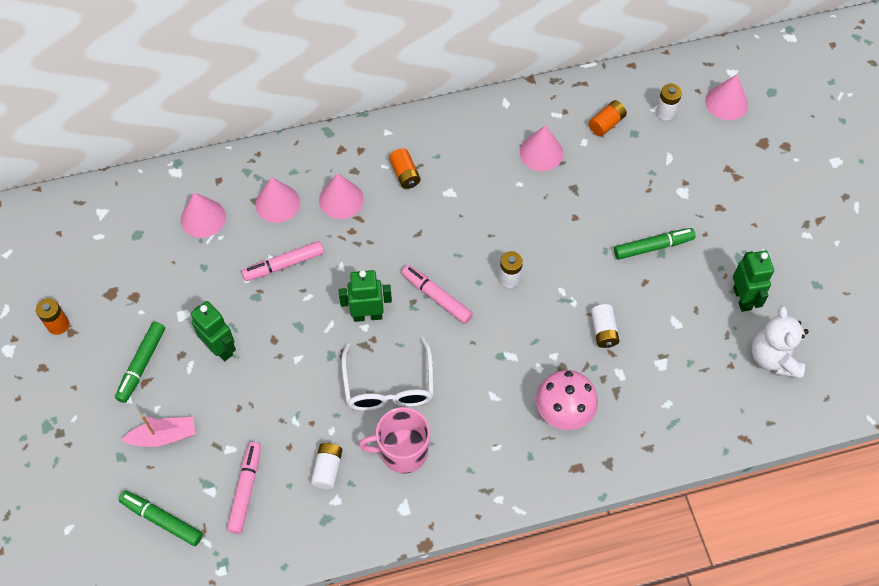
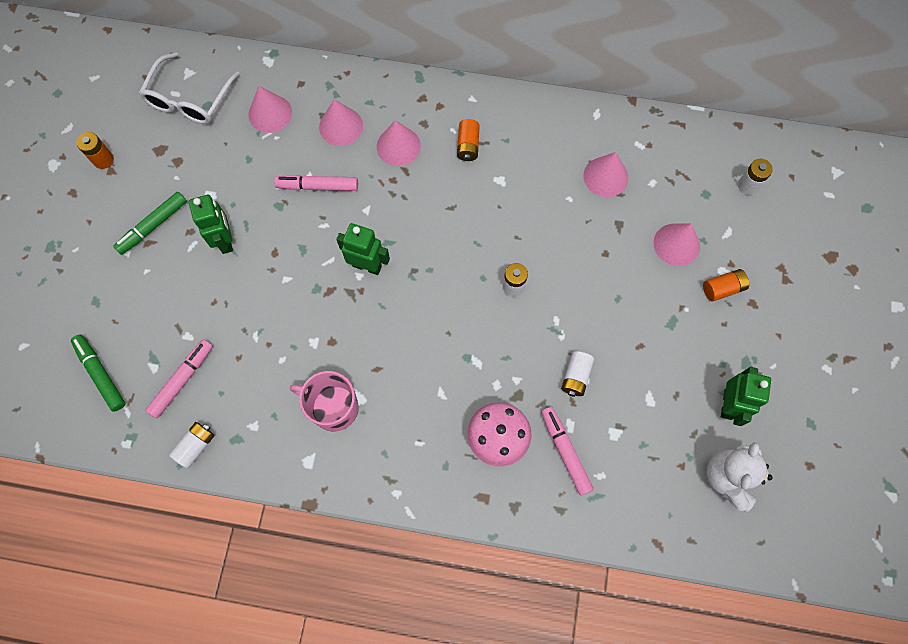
camera: 25 degrees right, 10 degrees up
(163, 436) = (139, 299): pink boat -> none
(328, 469) = (261, 394): white battery -> white battery (196, 446)
(389, 386) = (352, 340): white glasses -> white glasses (189, 99)
(436, 297) = (437, 275): pink marker -> pink marker (565, 451)
(606, 124) = (683, 173): orange battery -> orange battery (722, 288)
(653, 247) = (666, 314): green marker -> none
(726, 102) = (815, 200): pink cone -> pink cone (676, 244)

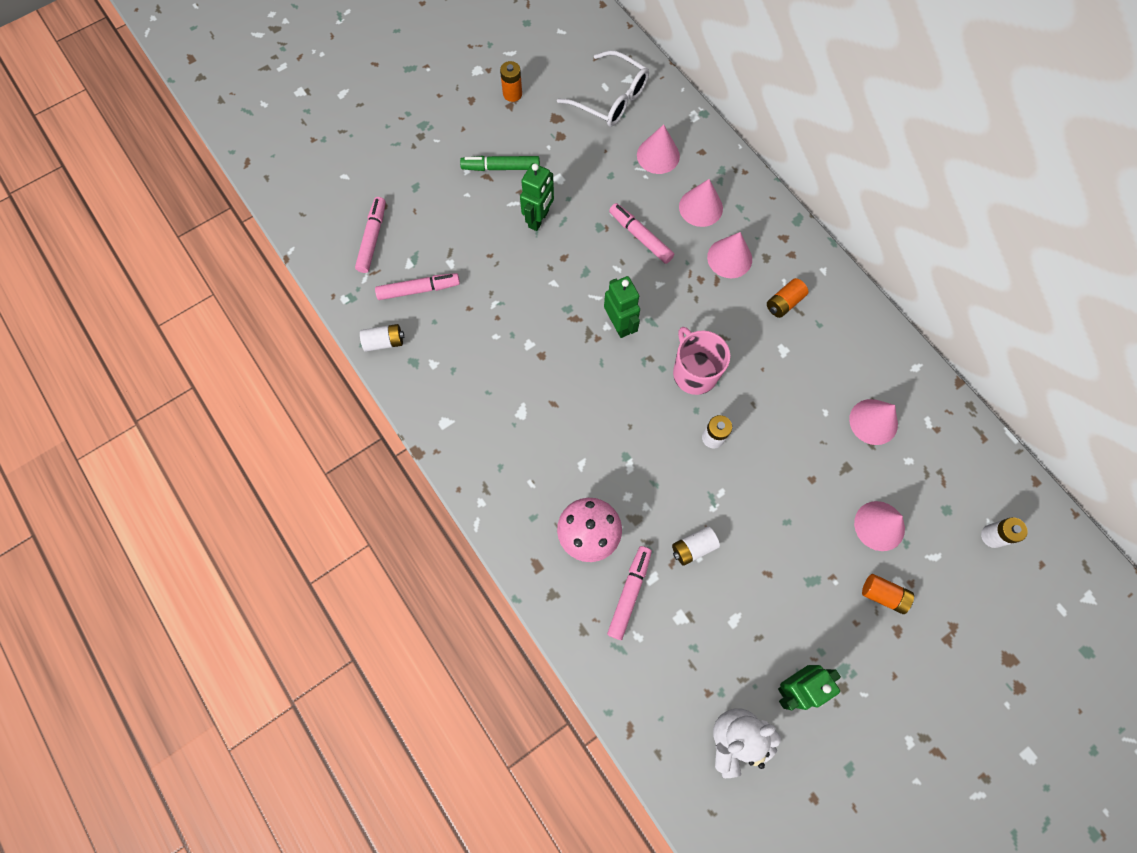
camera: 45 degrees right, 0 degrees up
(101, 374) = (372, 238): green marker -> pink marker
(189, 99) = (611, 99): white glasses -> white glasses turned 120 degrees counterclockwise
(333, 408) = (497, 402): pink mug -> pink mug (694, 373)

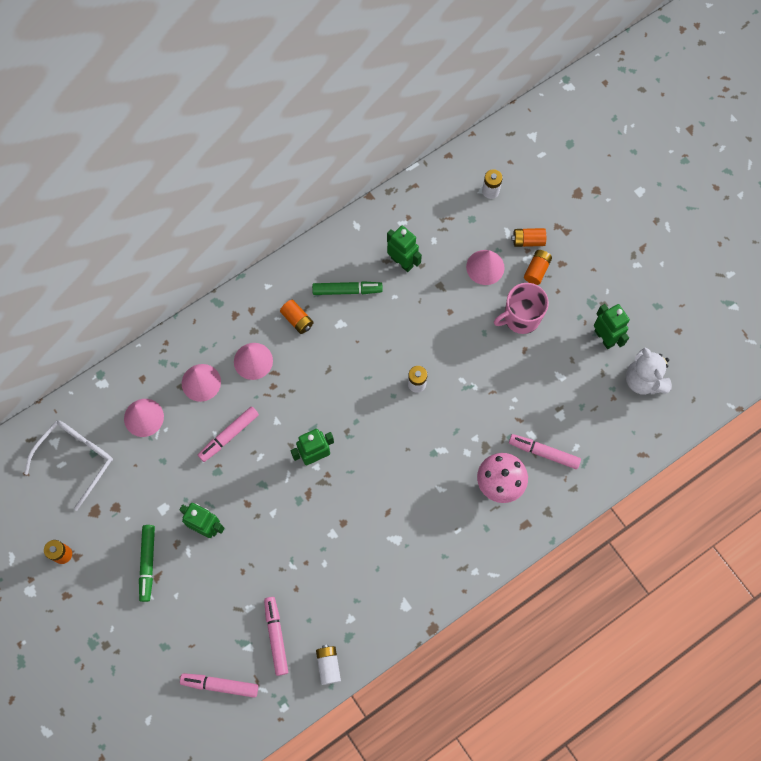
camera: 90 degrees left, 0 degrees up
(693, 547) = (506, 403): white battery -> none
(694, 373) = (360, 395): pink mug -> pink mug (521, 318)
(827, 357) = (347, 290): none -> green marker
(873, 421) = (402, 262): pink cone -> green robot
(925, 584) = (528, 241): none -> orange battery

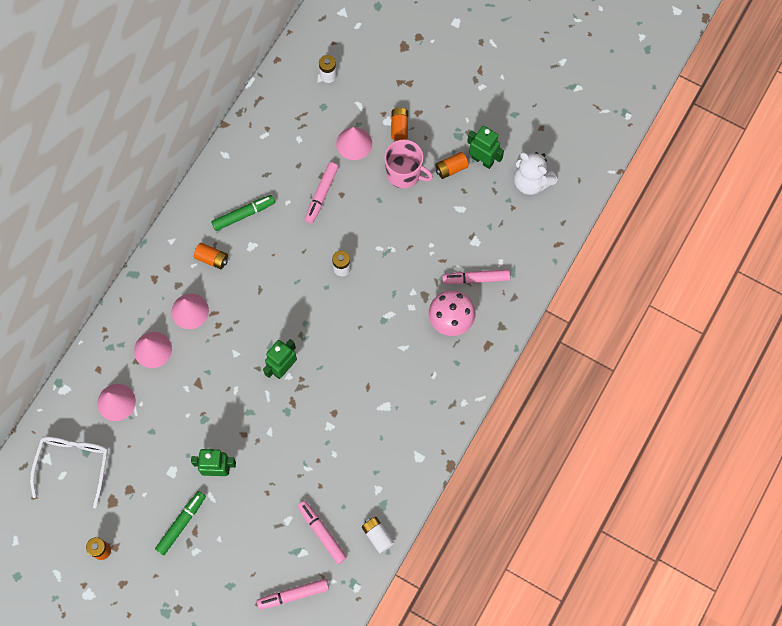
camera: 25 degrees left, 0 degrees up
(148, 563) = (181, 524): green marker -> green marker turned 120 degrees counterclockwise
(229, 435) = (199, 384): pink marker -> pink marker (321, 195)
(402, 262) = (280, 169): green robot -> none
(521, 318) = (404, 173): pink mug -> pink mug turned 105 degrees counterclockwise
(528, 241) = (380, 105): orange battery -> orange battery (451, 168)

